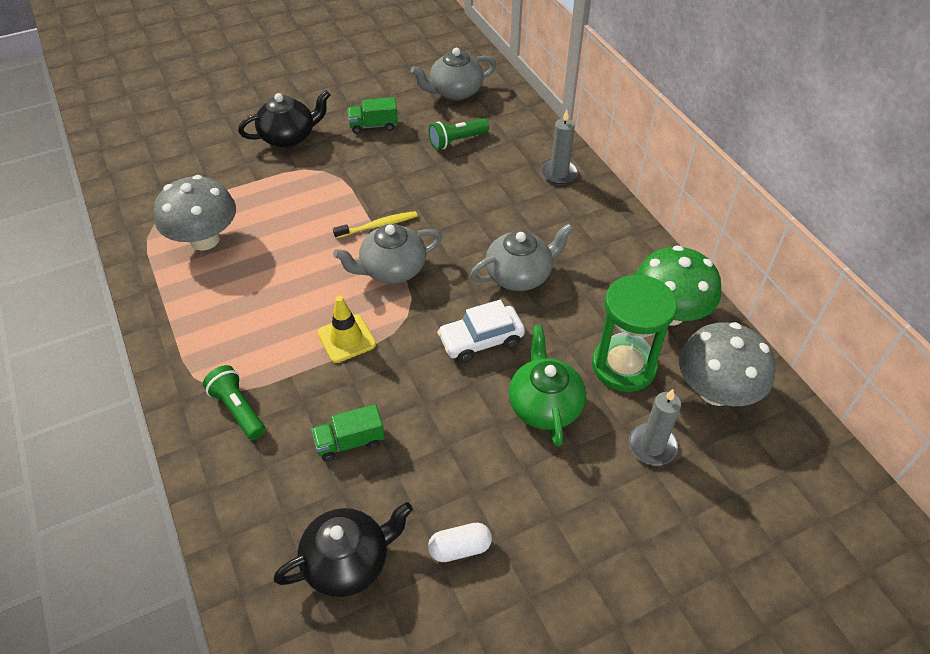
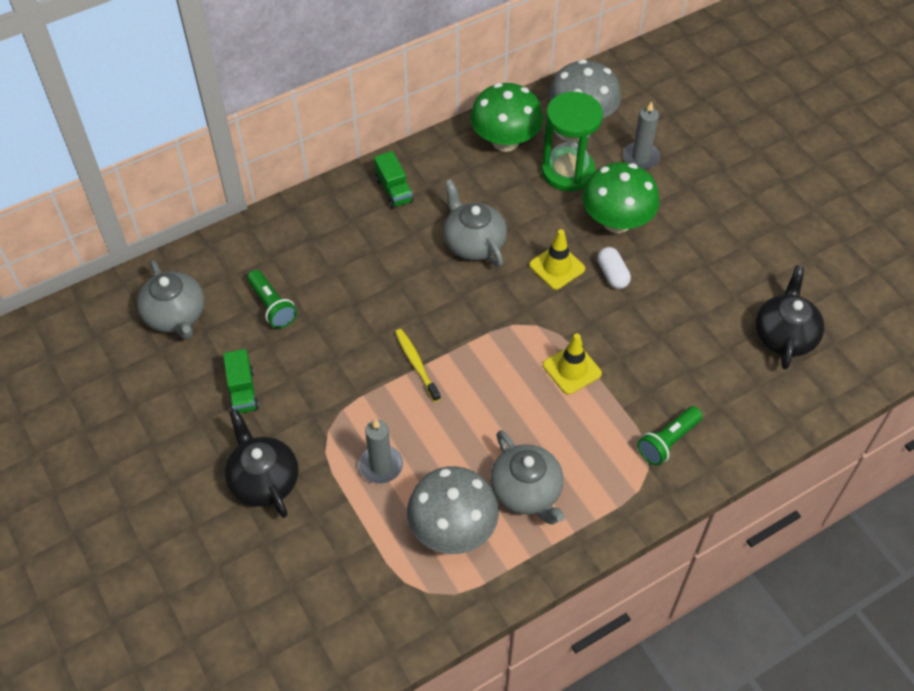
camera: 95 degrees left, 5 degrees up
(348, 561) = (784, 335): black teapot -> black teapot turned 45 degrees clockwise
(350, 442) = (681, 350): green truck -> green truck (394, 190)
(392, 269) = (478, 344): grey teapot -> grey teapot (527, 491)
(460, 548) = (754, 268): white capsule -> white capsule (612, 274)
(481, 340) = (557, 267): white car -> yellow traffic cone
(544, 405) = (616, 221): green teapot -> green mushroom
(559, 173) = (326, 215): grey candle -> grey candle (380, 466)

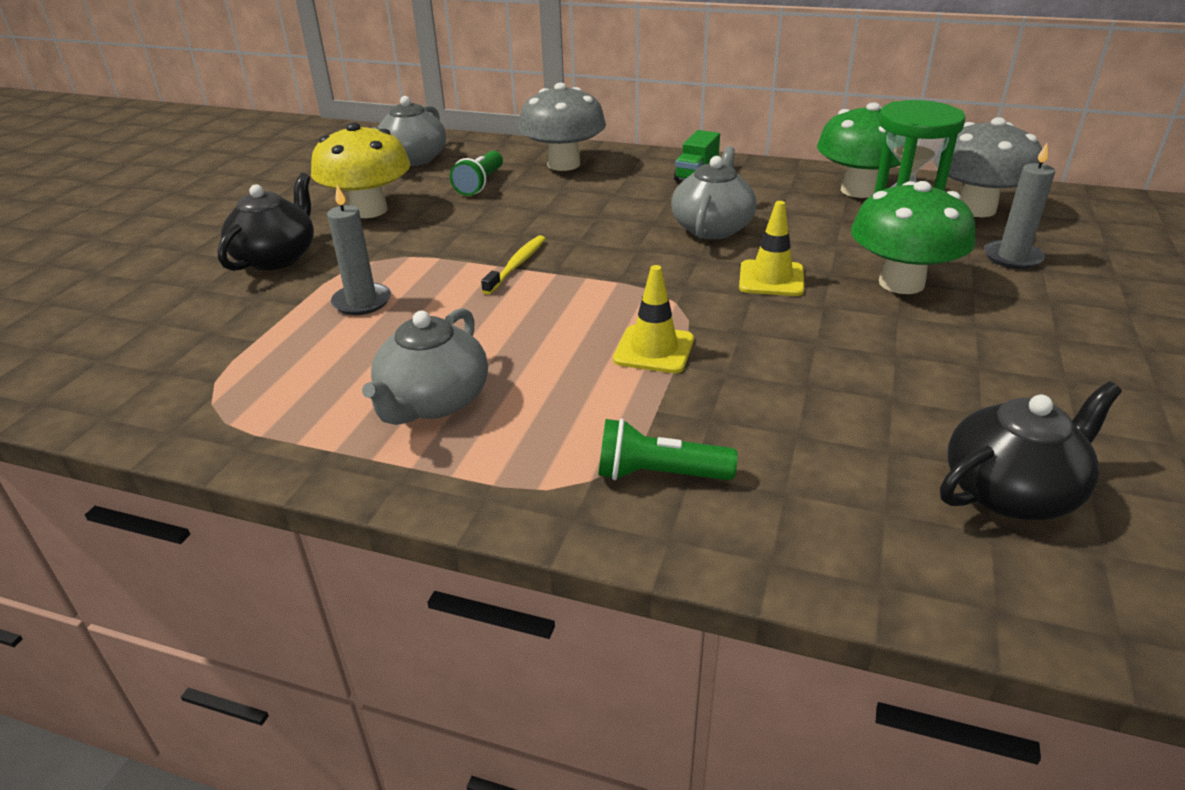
camera: 50 degrees right, 20 degrees down
(242, 391) = (369, 210): green truck -> yellow mushroom
(452, 529) = (321, 378): grey mushroom -> grey mushroom (563, 164)
(612, 274) = (829, 313): white capsule -> none

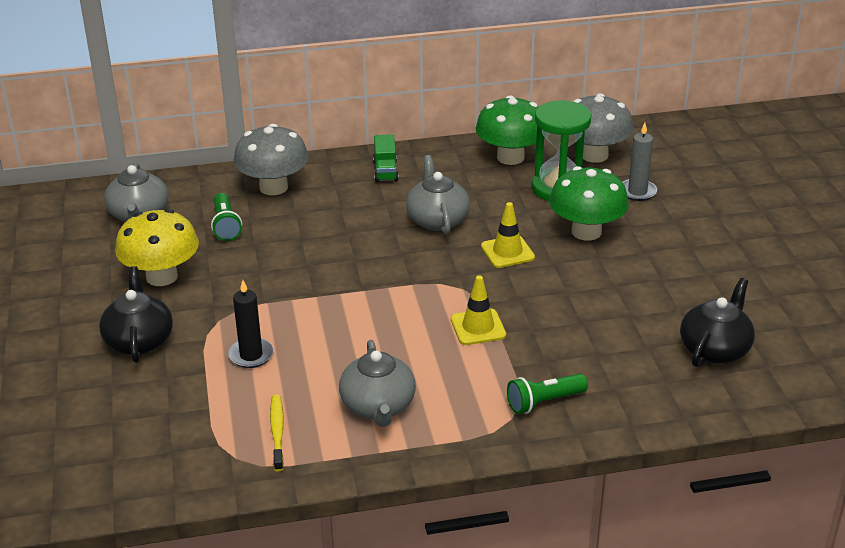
camera: 30 degrees left, 0 degrees up
(362, 302) = (251, 355): grey candle -> black candle
(517, 265) = (330, 292): yellow toothbrush -> yellow toothbrush (277, 432)

